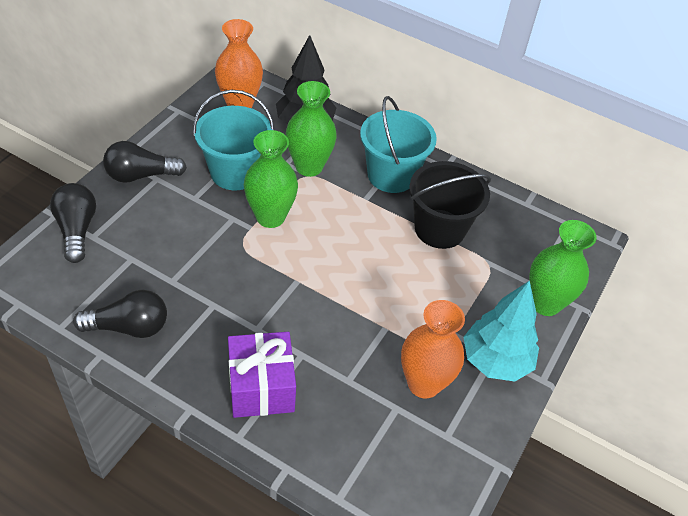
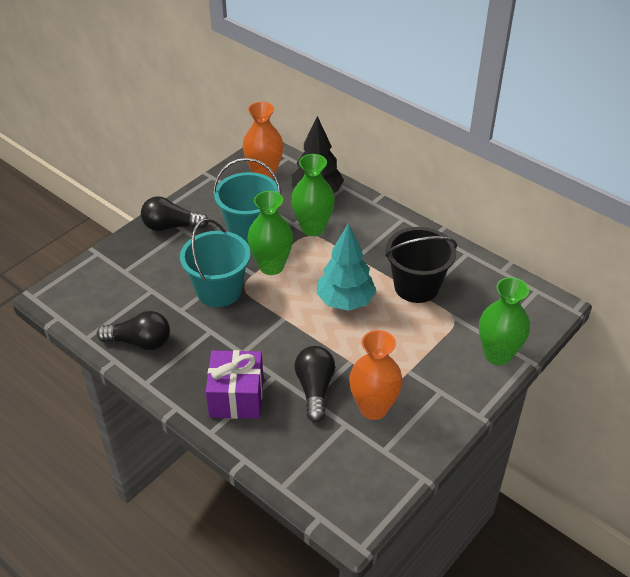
camera: 15 degrees right, 5 degrees down
(77, 230) = (112, 265): black light bulb -> black light bulb (315, 389)
(391, 175) = (383, 239): turquoise bucket -> turquoise bucket (219, 290)
(495, 361) = (441, 397): turquoise tree -> turquoise tree (345, 301)

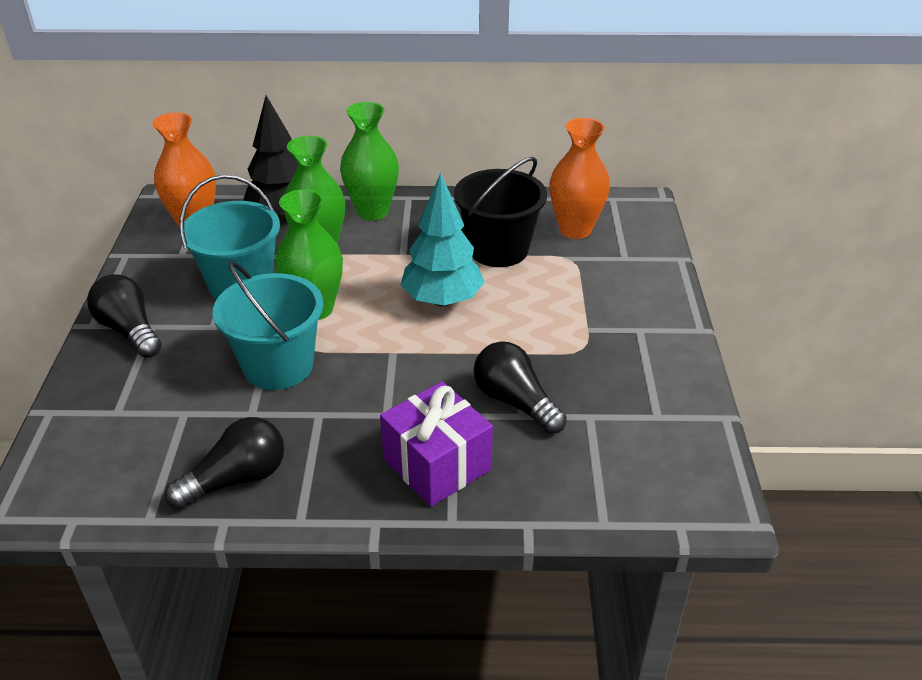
camera: 40 degrees left, 5 degrees down
(171, 226) = (129, 330): black light bulb -> black light bulb turned 90 degrees clockwise
(373, 408) = (597, 383): orange vase -> orange vase (575, 229)
(497, 355) = (648, 268): green vase -> green vase (372, 211)

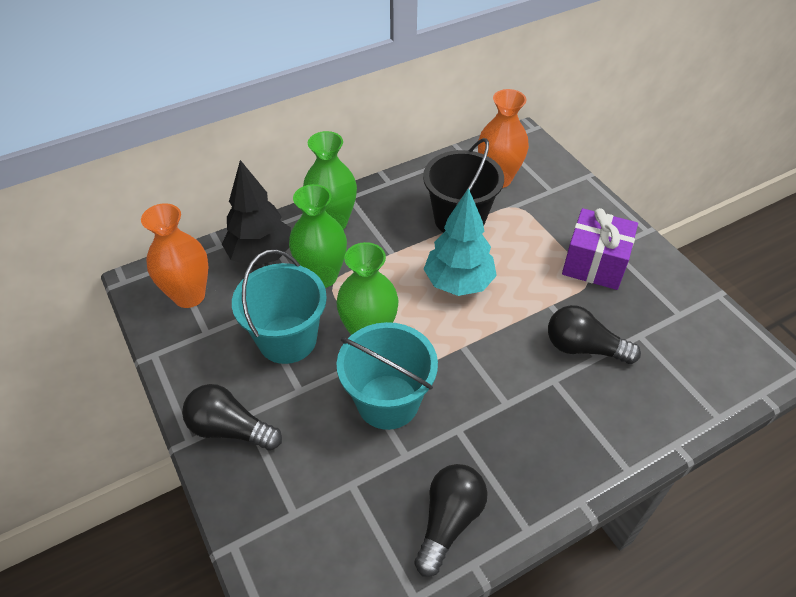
camera: 30 degrees left, 10 degrees up
(437, 464) = (578, 428): purple gift -> purple gift (594, 263)

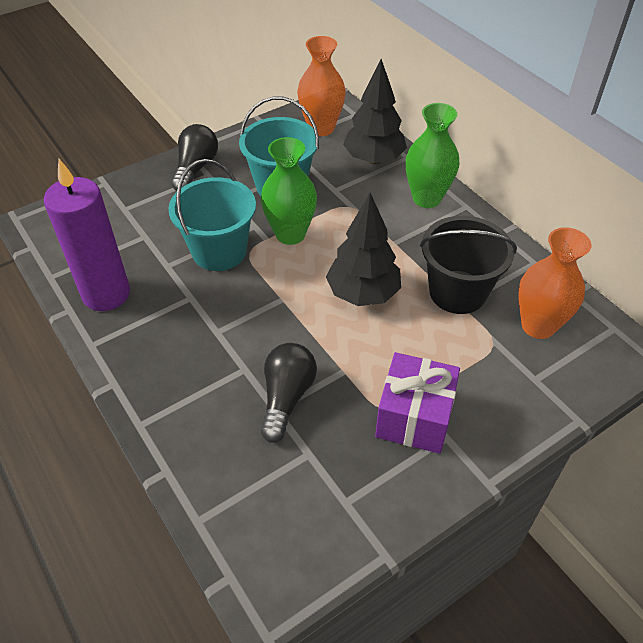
camera: 85 degrees right, 0 degrees up
(322, 276) = (355, 198): green vase -> none
(449, 521) = (106, 294): black light bulb -> purple candle
(458, 283) = (363, 294): turquoise tree -> black tree

